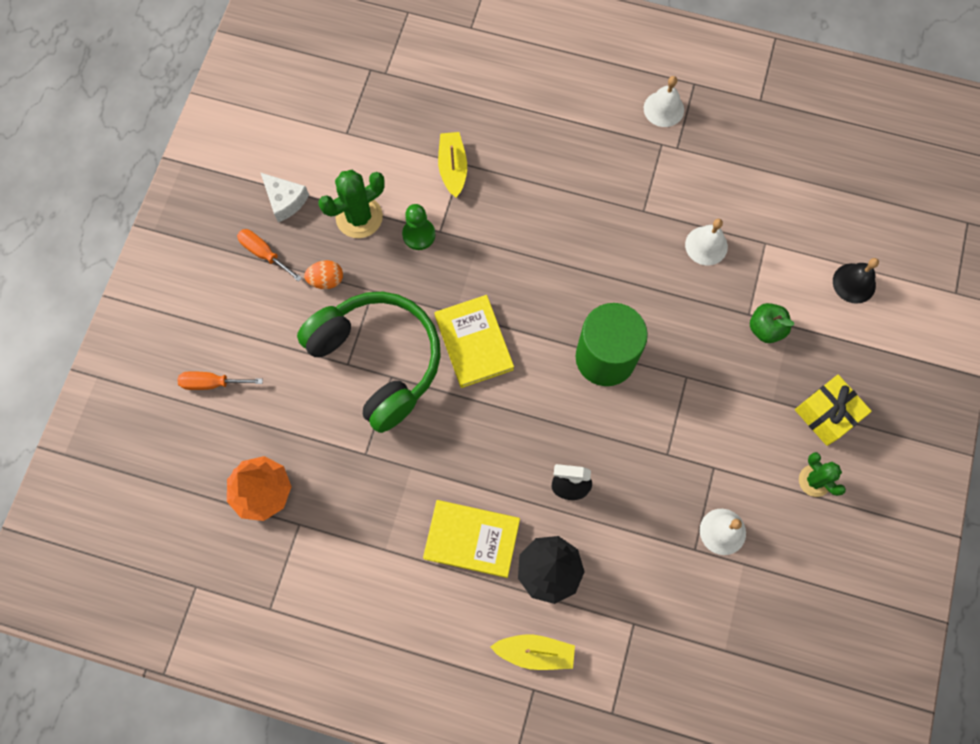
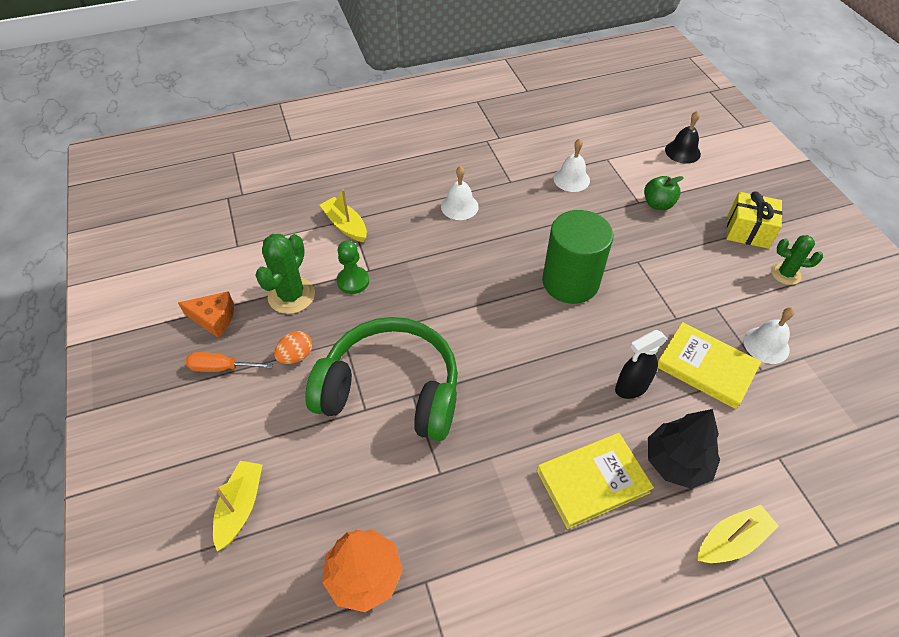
camera: 35 degrees left, 20 degrees down
(212, 383) = (240, 507): orange screwdriver -> yellow boat
(285, 200) = (214, 318): white cheese -> orange cheese
(474, 342) = (461, 330): yellow book -> yellow book (706, 367)
(663, 109) = (469, 122): white bell -> white bell (459, 206)

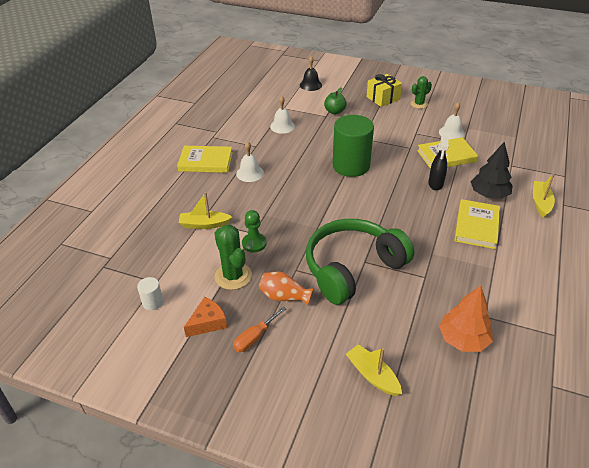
camera: 50 degrees left, 10 degrees down
(209, 261) = (153, 302): none -> white cylinder
(296, 356) = (284, 297): orange egg -> orange vase
(441, 162) = (205, 162): none -> yellow book

